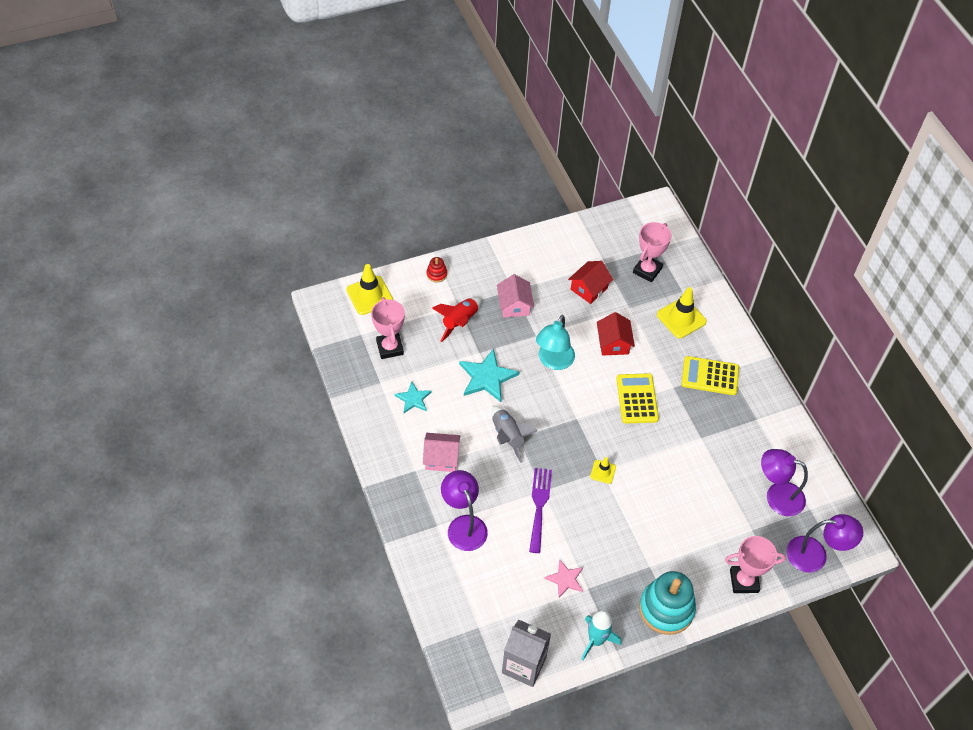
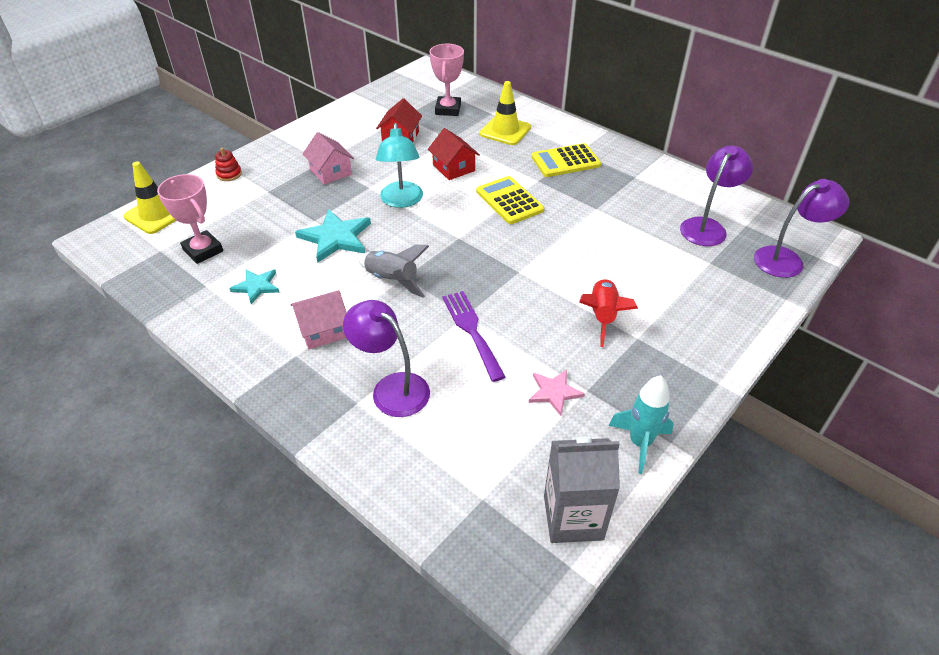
camera: 25 degrees left, 10 degrees down
(460, 322) = (277, 203): red rocket -> red rocket (602, 316)
(603, 472) = (520, 272): yellow traffic cone -> none
(666, 609) = (689, 371): turquoise stacking toy -> none
(744, 581) = (743, 310): pink trophy -> none
(777, 496) = (707, 227): purple lamp -> purple lamp turned 135 degrees clockwise

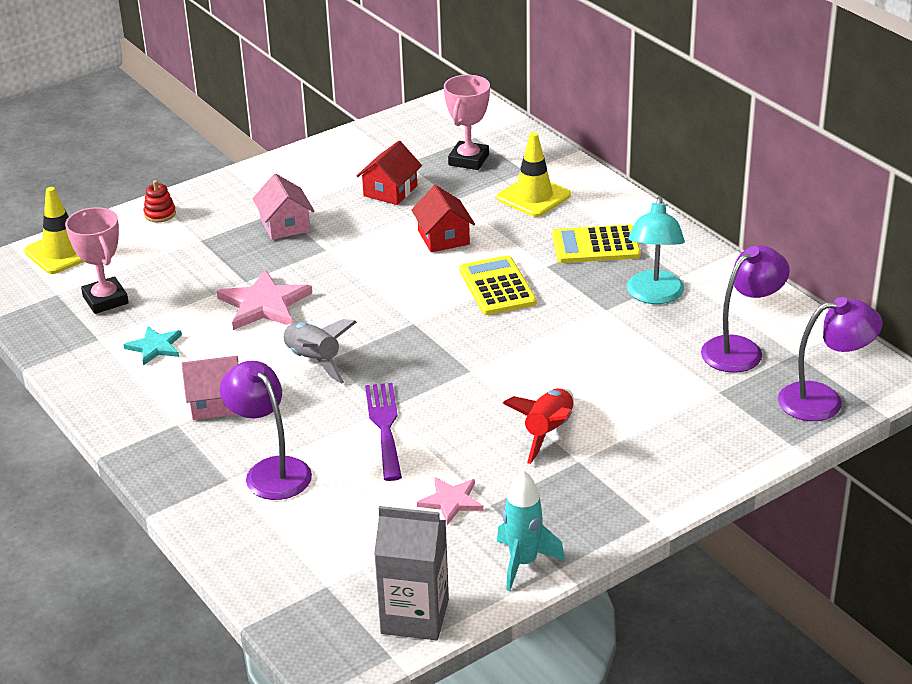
camera: 15 degrees right, 10 degrees down
(336, 237) = (264, 304): turquoise star -> pink star
(401, 201) = (360, 271): turquoise lamp -> turquoise lamp (654, 296)

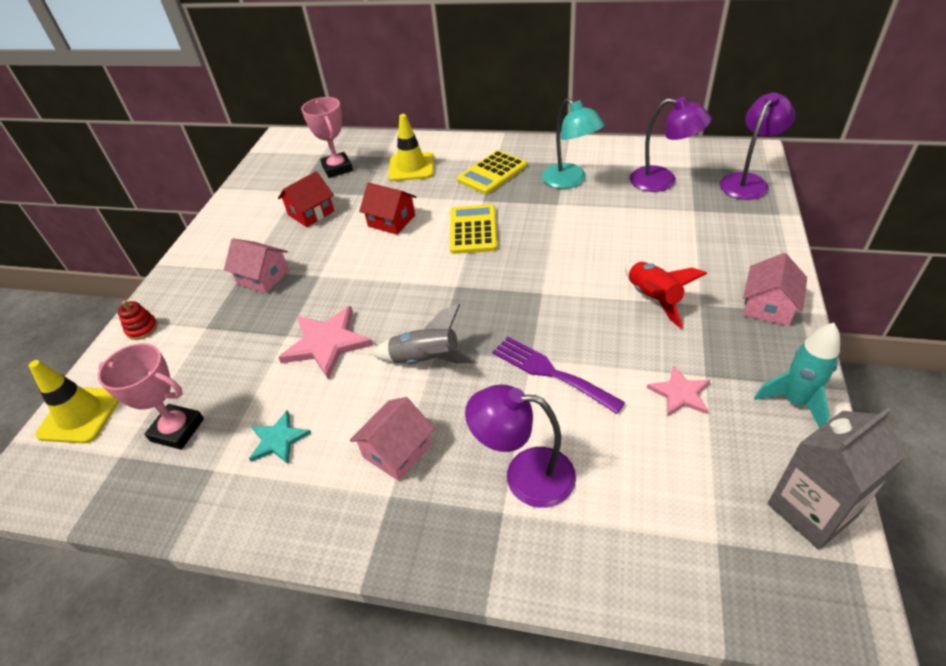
camera: 40 degrees left, 10 degrees up
(390, 191) = (311, 213): red house -> red house turned 60 degrees clockwise
(497, 287) = (473, 230): yellow calculator -> yellow calculator turned 60 degrees clockwise
(631, 499) = (768, 306): none -> pink house
(741, 349) = (662, 181): purple lamp -> purple lamp turned 105 degrees clockwise

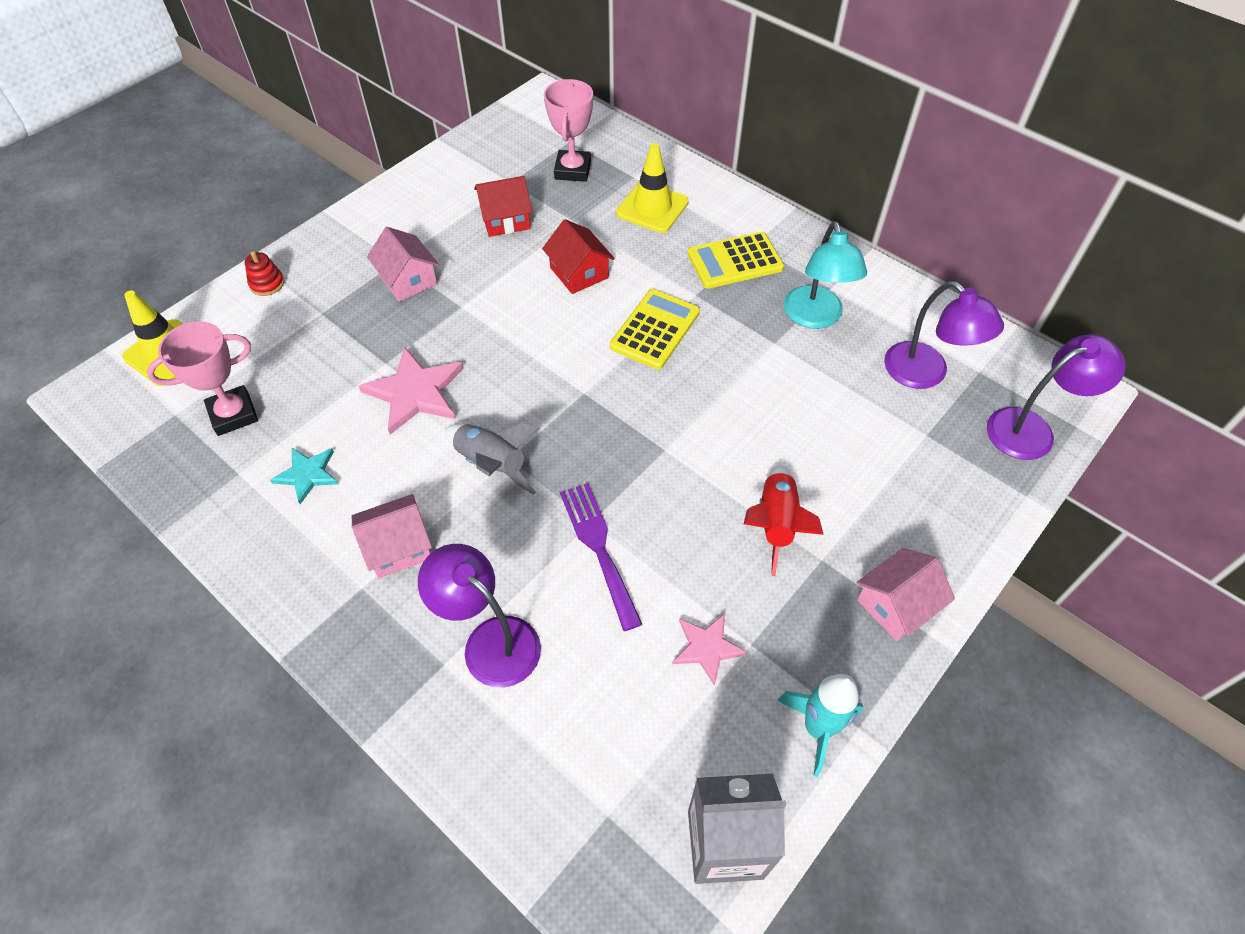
camera: 25 degrees right, 10 degrees up
(177, 430) = (233, 414): pink trophy -> pink trophy turned 75 degrees counterclockwise

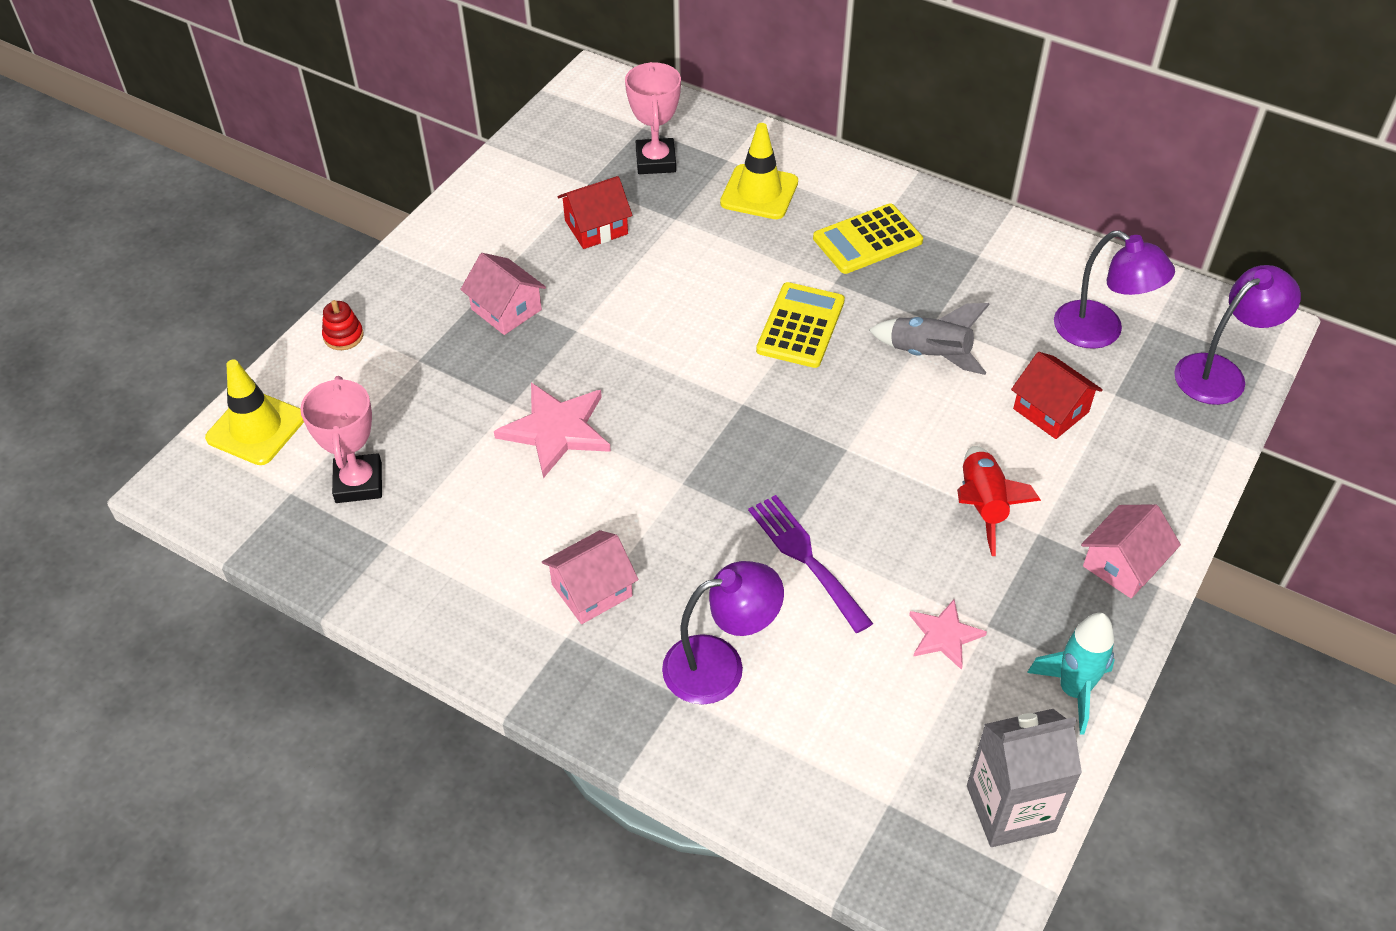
camera: 10 degrees left, 5 degrees down
(233, 414) = (358, 483): pink trophy -> pink trophy turned 60 degrees counterclockwise
(307, 474) = (466, 533): turquoise star -> none
(490, 641) = (720, 665): purple lamp -> purple lamp turned 135 degrees clockwise
(491, 464) = (665, 492): grey rocket -> grey rocket (929, 355)
(579, 272) = (698, 275): red house -> red house (1050, 410)
(815, 317) = (970, 289): turquoise lamp -> none

